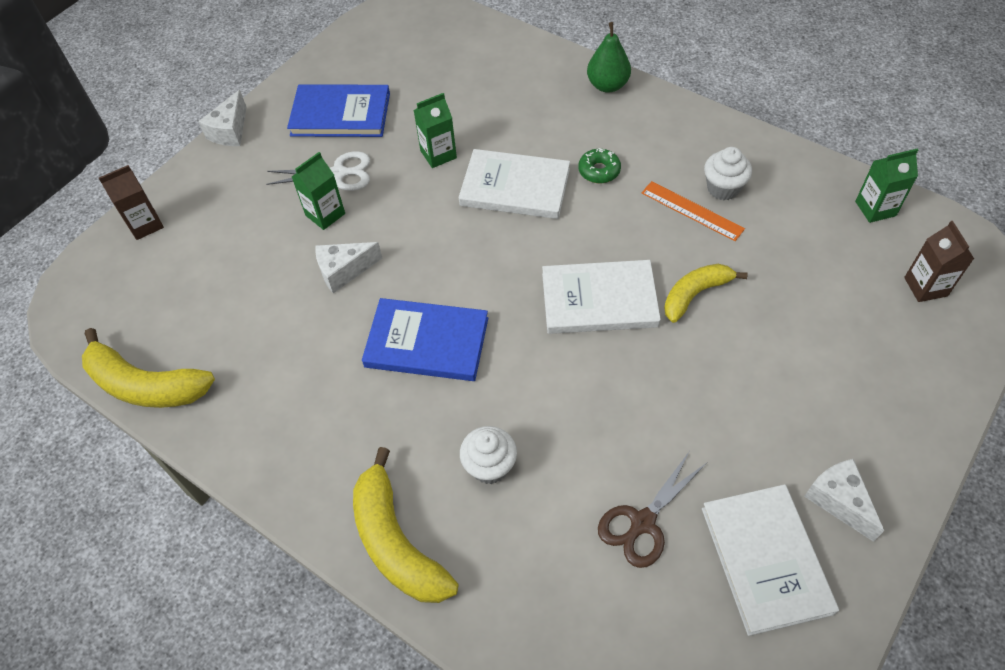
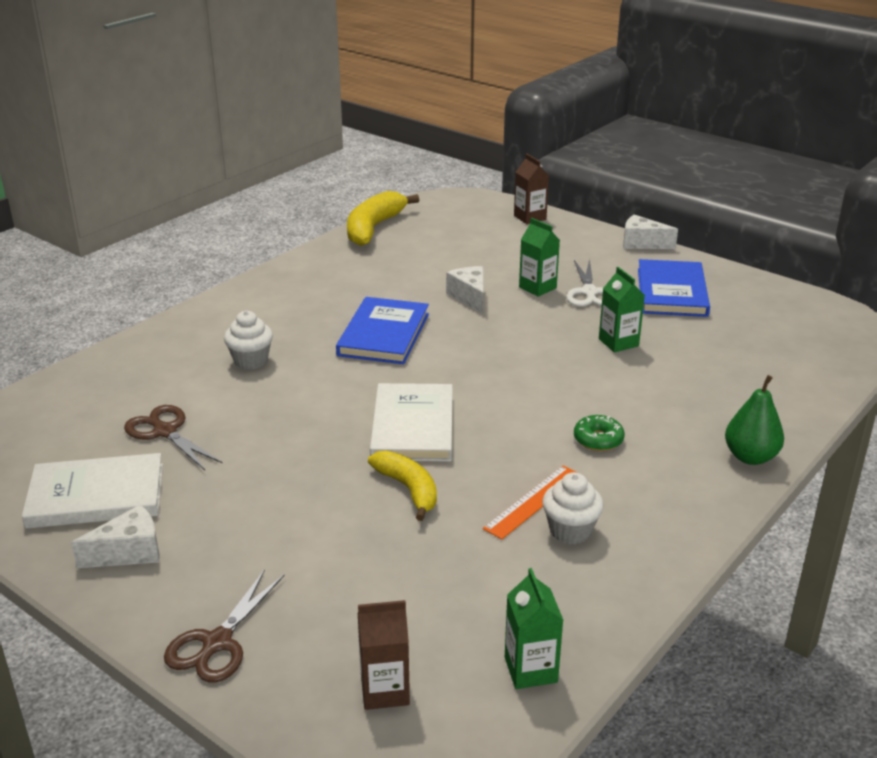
camera: 90 degrees right, 25 degrees down
(396, 542) = (204, 321): yellow banana -> none
(515, 187) = (571, 385): white book -> none
(921, 401) = (217, 643): none -> brown scissors

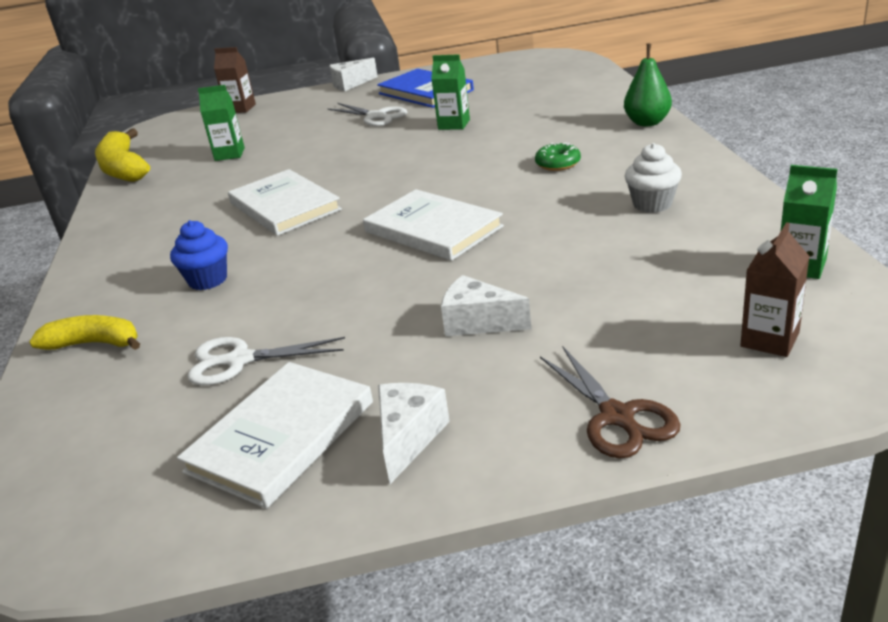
camera: 45 degrees left, 0 degrees up
(165, 431) = (240, 360): brown scissors -> white scissors
(251, 361) = (208, 280): white cupcake -> blue cupcake
(383, 334) = (284, 206): blue book -> white book
(408, 489) = (515, 254): yellow banana -> yellow banana (94, 343)
(470, 297) = (300, 158): white cheese -> white cheese (478, 322)
(533, 501) = (599, 208): orange ruler -> none
(537, 288) = (336, 131): green carton -> green carton (229, 154)

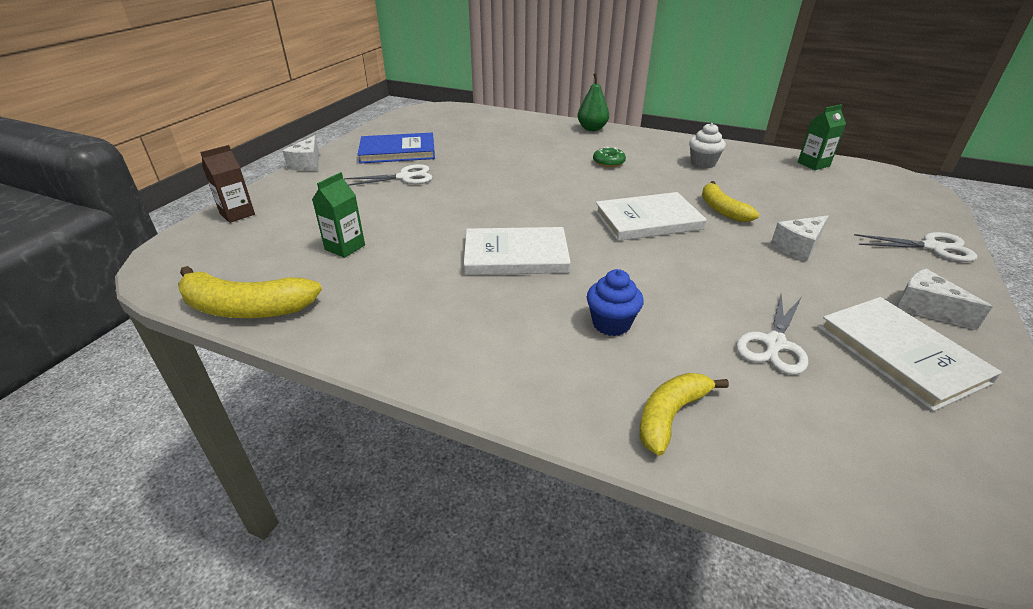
camera: 60 degrees left, 5 degrees up
(454, 124) = (482, 163): green carton -> none
(521, 254) = (722, 209): none -> yellow banana
(617, 416) = (932, 247): brown scissors -> white scissors
(769, 340) = (879, 194): brown carton -> none

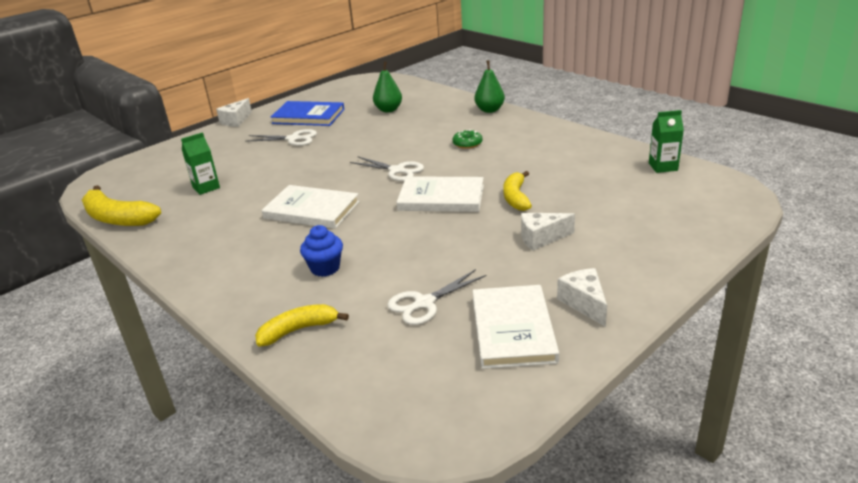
camera: 25 degrees right, 5 degrees down
(237, 214) = (161, 154): brown carton -> none
(485, 137) = (388, 110): none -> green pear
(703, 163) = (552, 154): white cupcake -> none
(932, 247) = (669, 258): white scissors -> white scissors (397, 170)

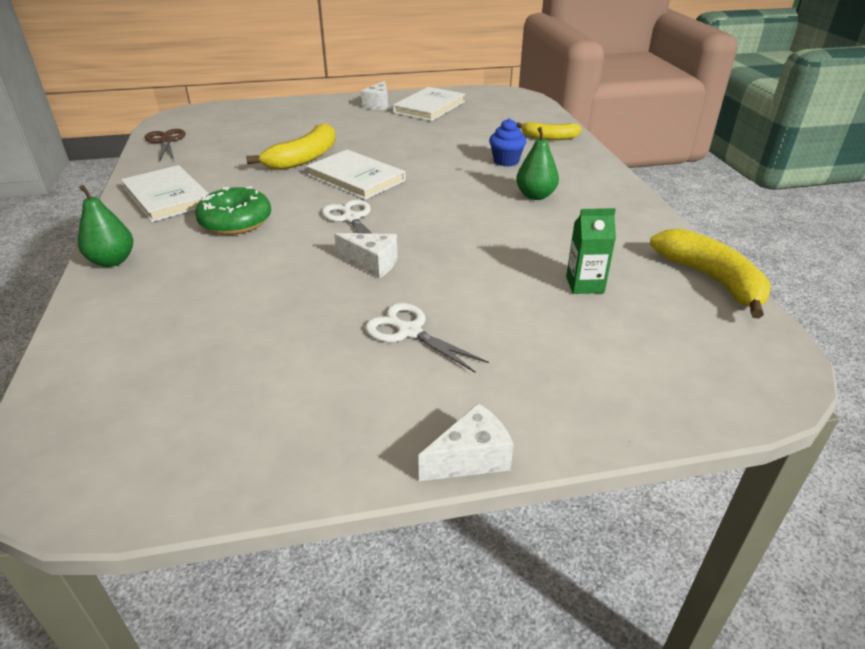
camera: 150 degrees left, 5 degrees up
(308, 116) = (331, 388): blue book -> none
(311, 210) = (478, 208): white book -> white book (167, 197)
(388, 110) = (204, 333): green pear -> green pear (535, 196)
(424, 303) = (460, 127): white scissors -> none
(467, 144) = (236, 221): green donut -> green donut, size x1.78
(516, 197) = (304, 158): yellow banana -> yellow banana, size x1.52
(541, 238) = (341, 132): white cheese -> white cheese (372, 263)
(663, 167) = (166, 141): green carton -> brown scissors

